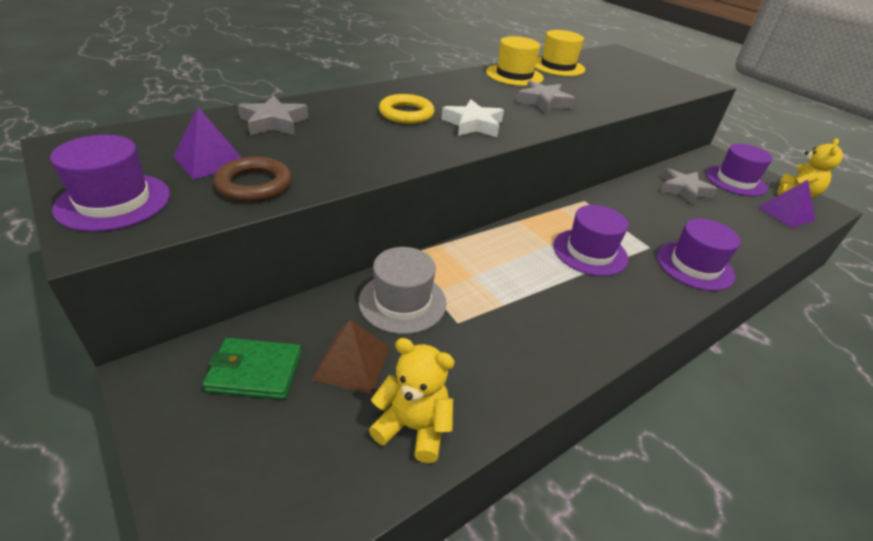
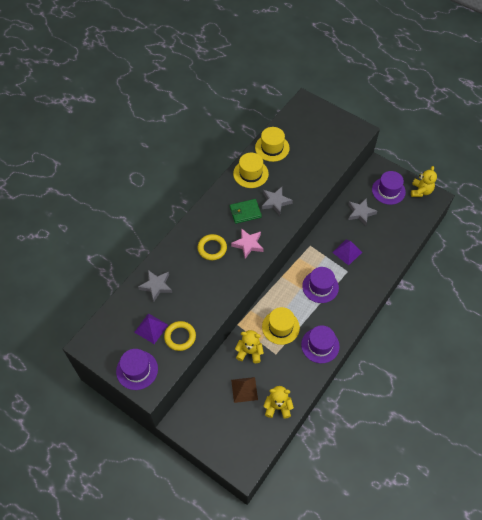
camera: 15 degrees left, 20 degrees up
(254, 185) = (180, 337): brown ring -> yellow ring
(255, 371) = (212, 407): green wallet -> green wallet (245, 212)
(402, 302) = (249, 352): grey hat -> yellow teddy bear
(473, 124) = (248, 244): white star -> pink star
(487, 284) = (280, 327): none -> yellow hat
(694, 266) = (369, 277): purple hat -> purple hat (320, 345)
(785, 213) = (414, 213): purple pyramid -> purple pyramid (347, 252)

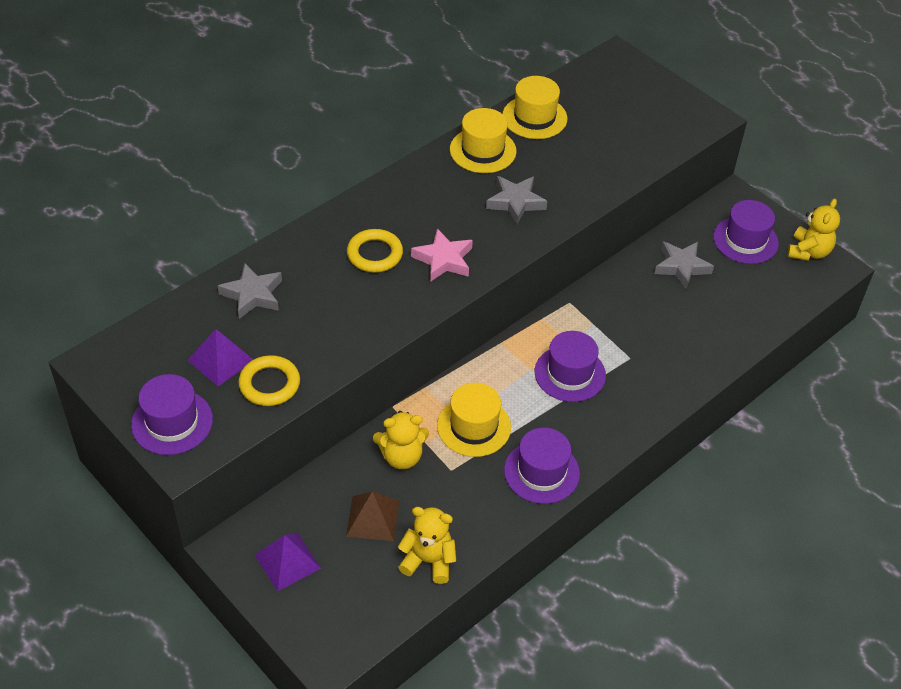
camera: 10 degrees right, 10 degrees down
(245, 212) = (454, 208): green wallet -> none
(249, 352) = (401, 456): yellow teddy bear -> yellow teddy bear turned 150 degrees clockwise
(347, 252) = (638, 326): purple pyramid -> purple pyramid (287, 561)

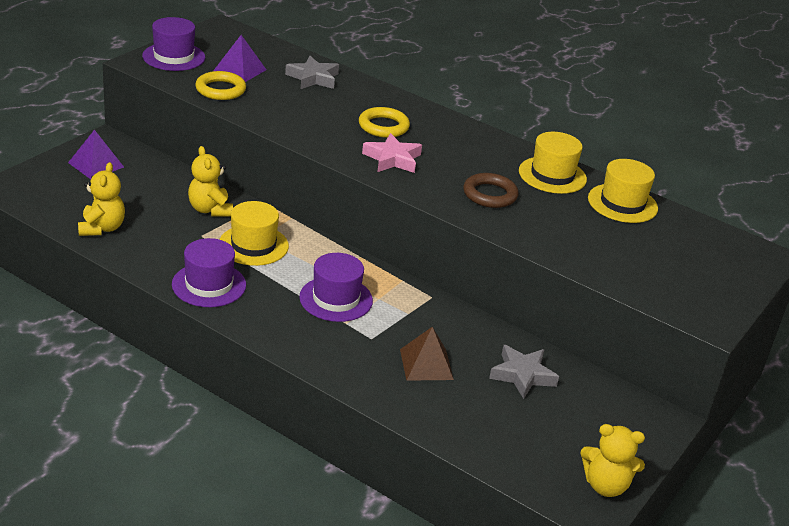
camera: 75 degrees right, 15 degrees down
(372, 518) = (142, 199): brown pyramid -> brown pyramid (426, 364)
(515, 202) = (490, 194): grey star -> brown ring
(745, 240) = (594, 428): purple hat -> none

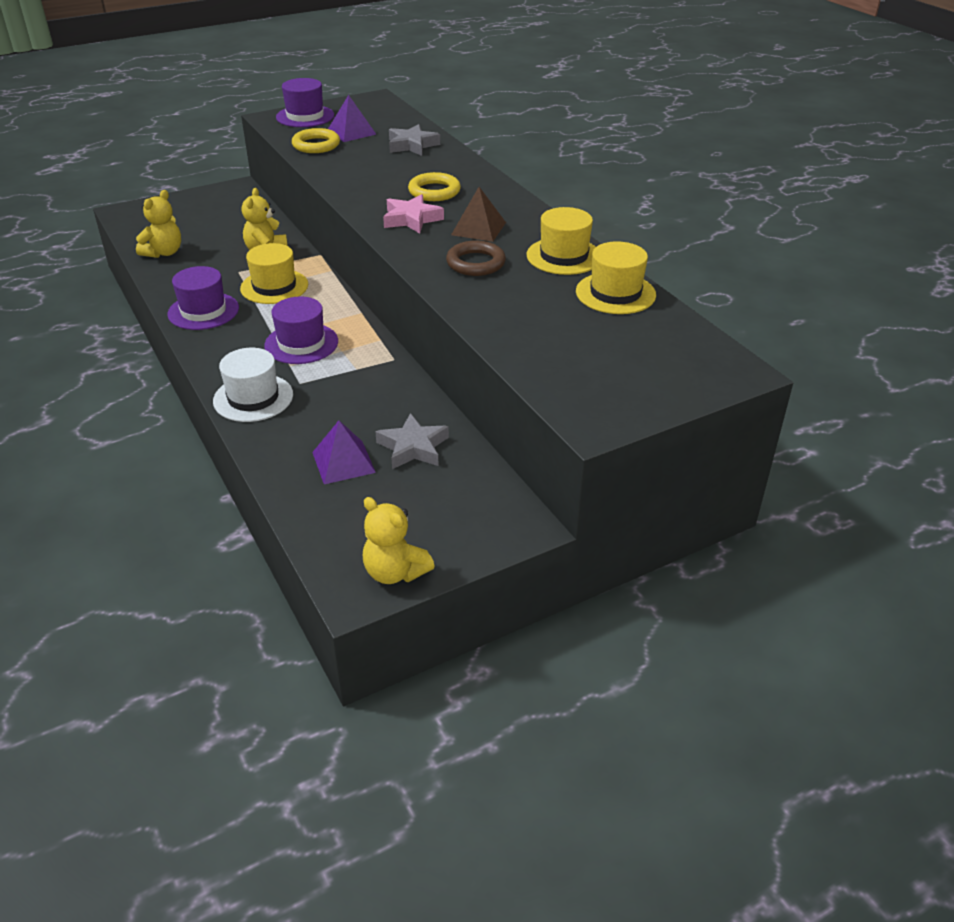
camera: 30 degrees right, 5 degrees up
(96, 164) = (210, 205): purple pyramid -> purple pyramid (343, 462)
(344, 362) = (253, 398): none -> white hat
(426, 364) = (327, 416): brown pyramid -> brown pyramid (478, 228)

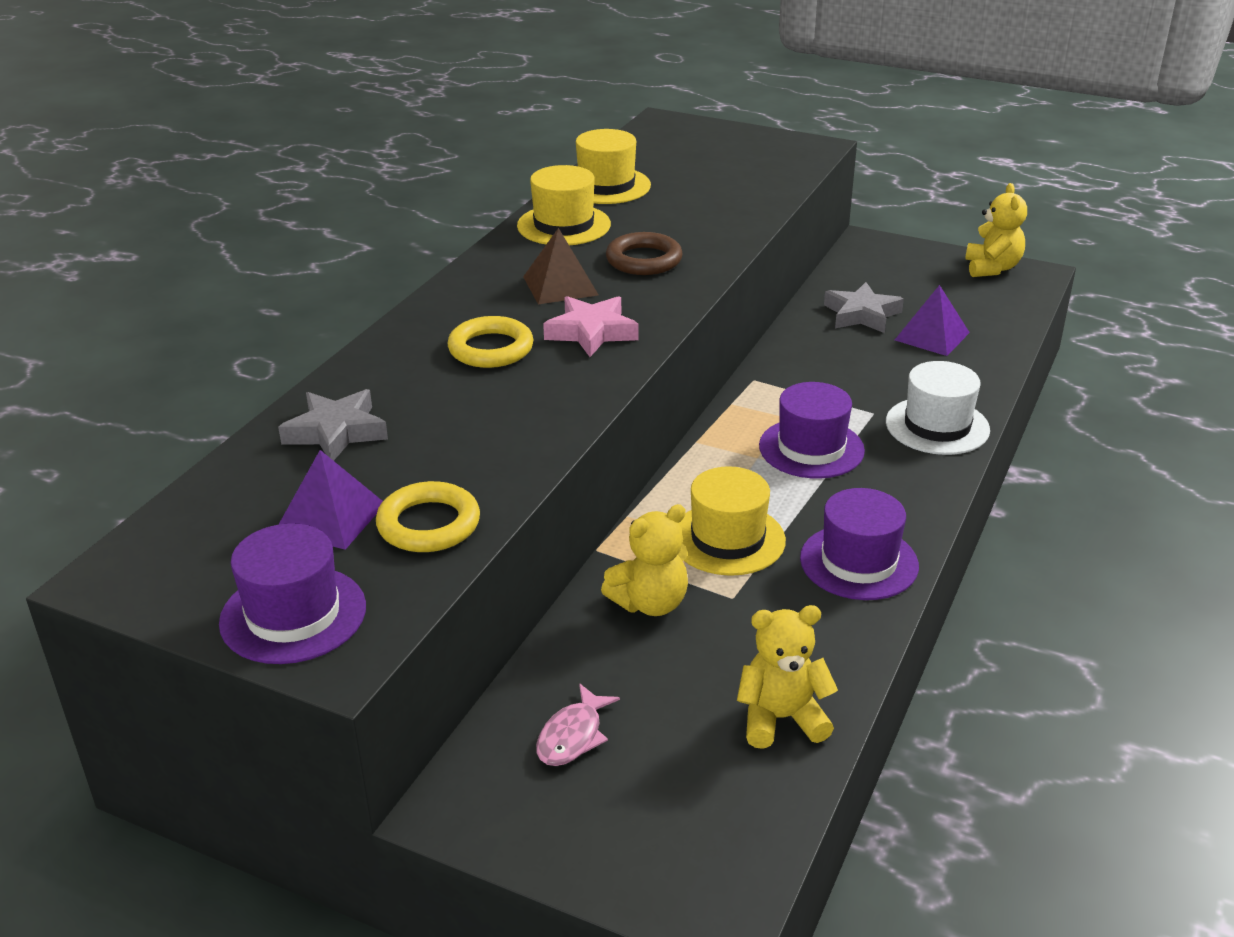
camera: 125 degrees left, 5 degrees down
(229, 214) = (572, 736): none -> pink fish

